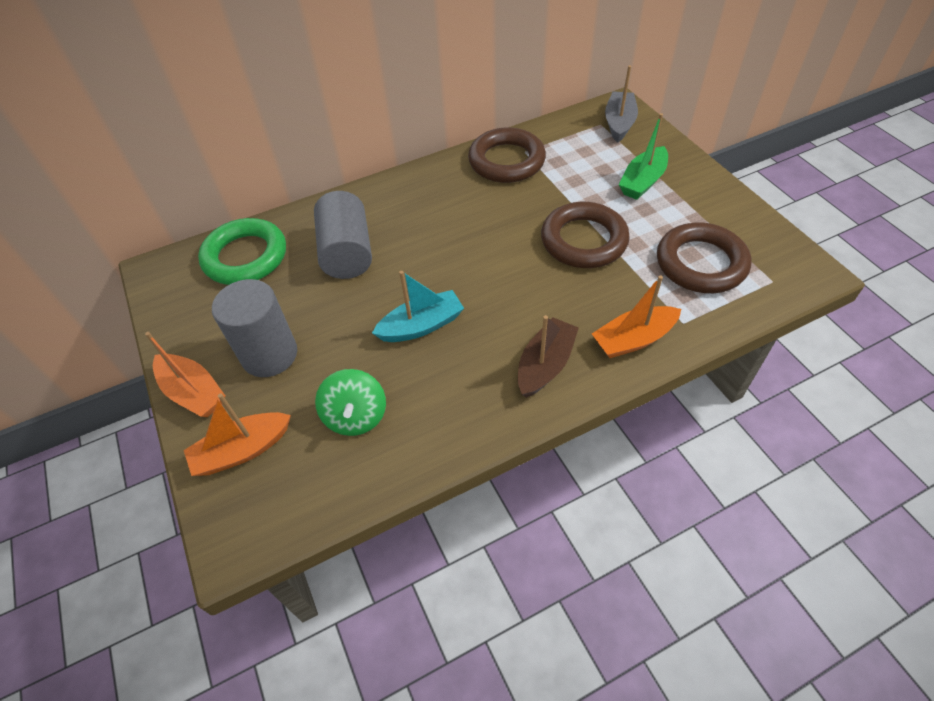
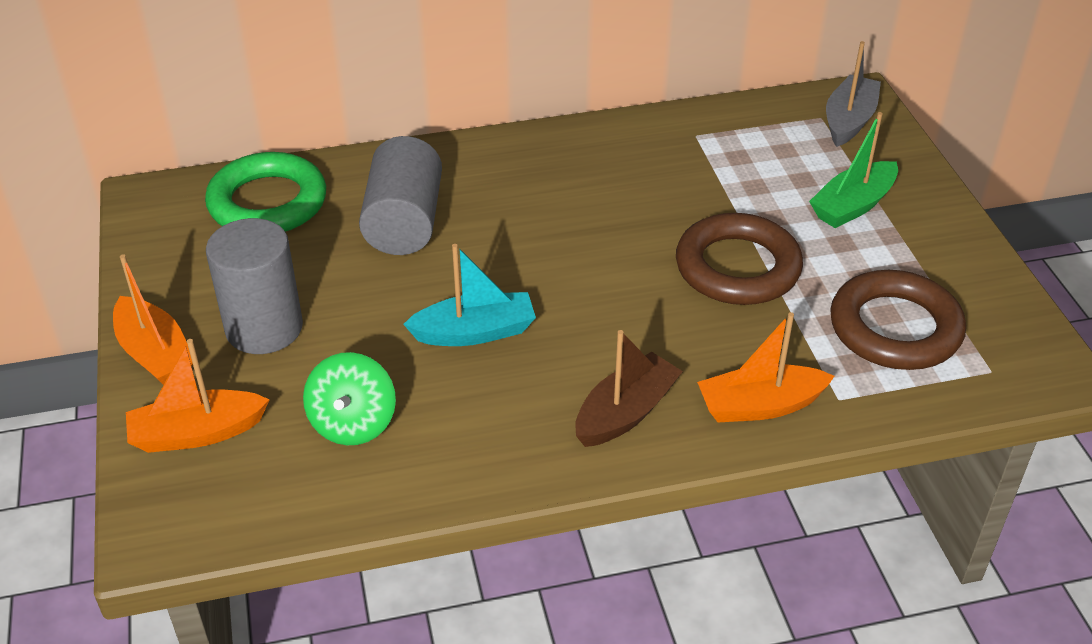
camera: 10 degrees right, 10 degrees down
(506, 161) = (665, 143): brown ring -> none

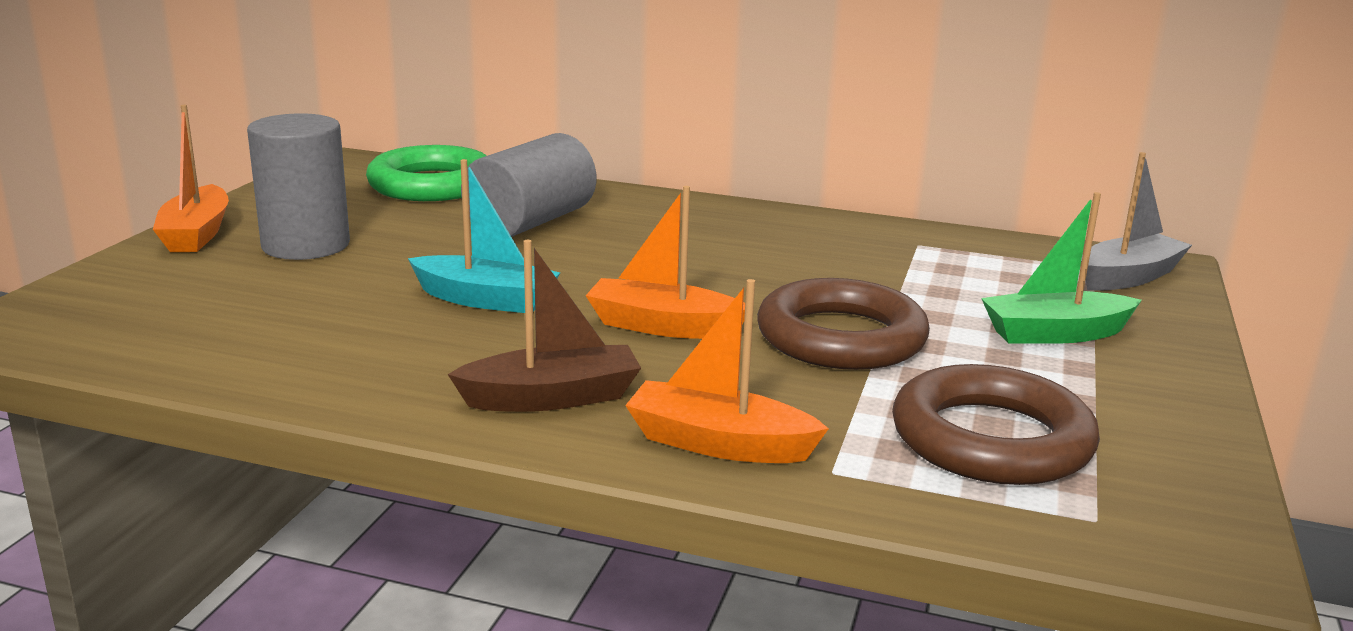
camera: 30 degrees right, 20 degrees down
(197, 433) = (143, 284): orange boat -> orange boat (663, 326)
(353, 423) = (277, 319): green spinning top -> none

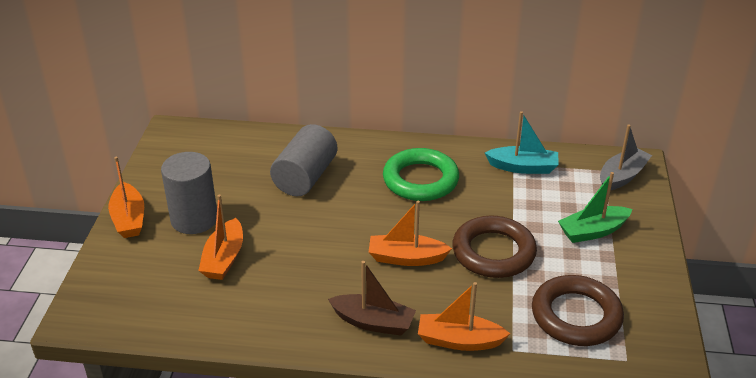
camera: 10 degrees left, 15 degrees up
(322, 291) = (224, 258): none -> orange boat
(432, 185) = (235, 148): green ring -> green ring (420, 180)
(485, 300) = (310, 251): turquoise boat -> turquoise boat (523, 167)
(552, 398) = (373, 322): brown boat -> brown boat turned 45 degrees clockwise

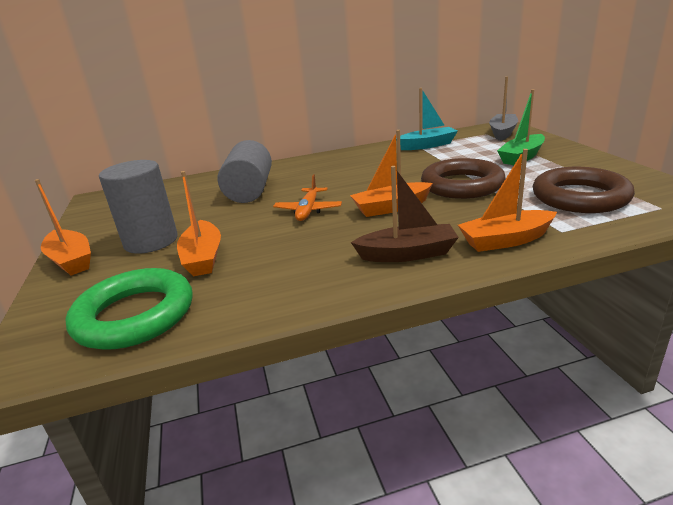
camera: 20 degrees left, 10 degrees down
(336, 231) = (308, 210): none -> orange plane
(420, 180) = (354, 168): green ring -> green ring (135, 315)

